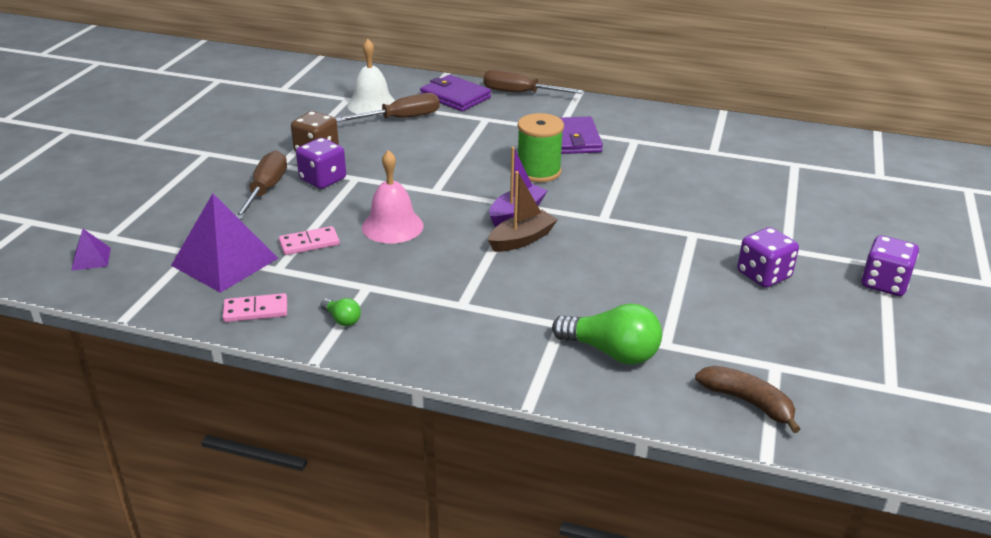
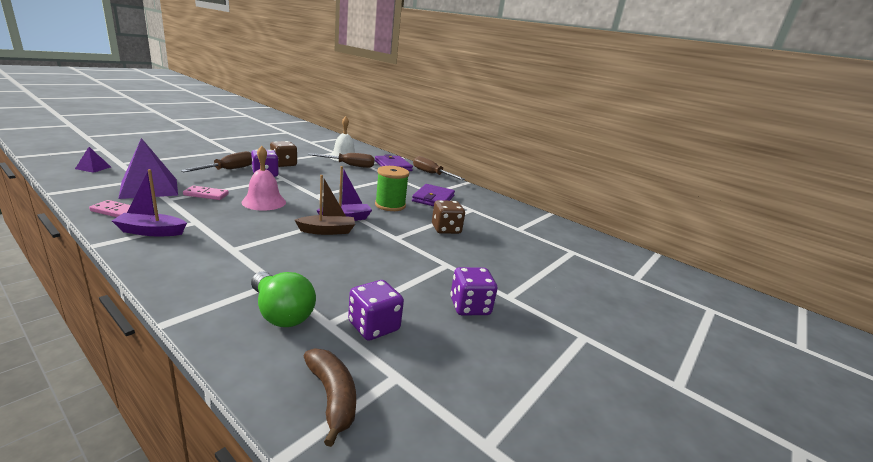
camera: 20 degrees right, 10 degrees down
(342, 319) = (151, 231): green light bulb -> purple boat
(640, 184) = (446, 229): none -> brown dice
(884, 283) = (570, 349): purple dice -> purple dice (374, 326)

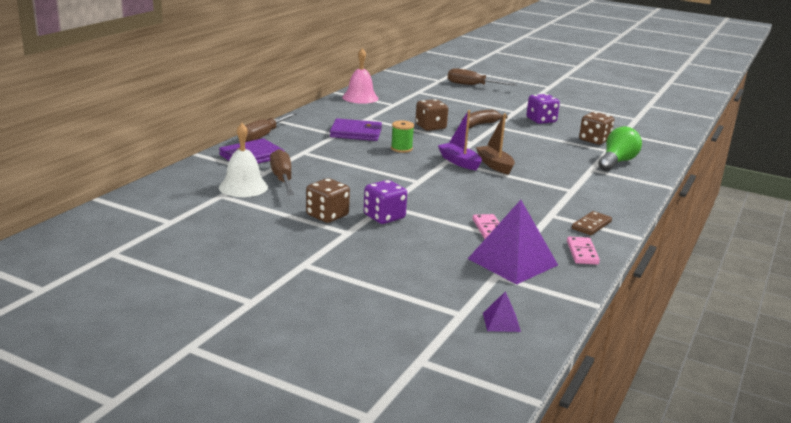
camera: 100 degrees left, 0 degrees up
(151, 231) = (591, 225): purple boat -> brown domino
(229, 170) = (394, 240): brown screwdriver -> brown screwdriver (472, 85)
(264, 202) = (469, 199): pink bell -> pink bell (360, 97)
(332, 397) = (653, 143): brown banana -> brown banana (479, 125)
(374, 326) = (594, 140): purple dice -> brown dice
(390, 205) = (401, 148): green spool -> green spool, size x0.64

